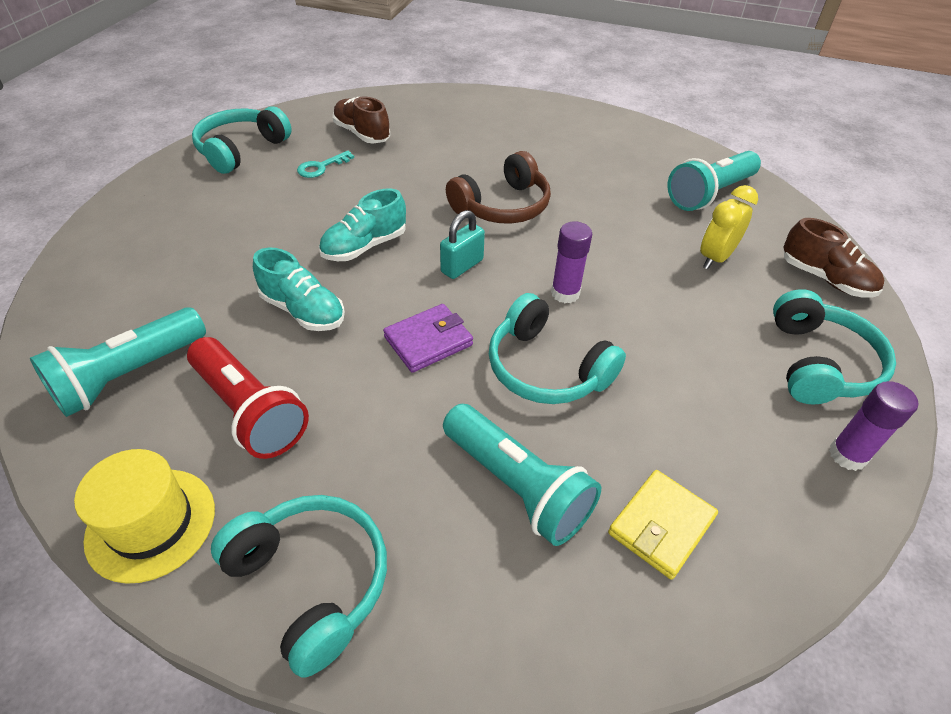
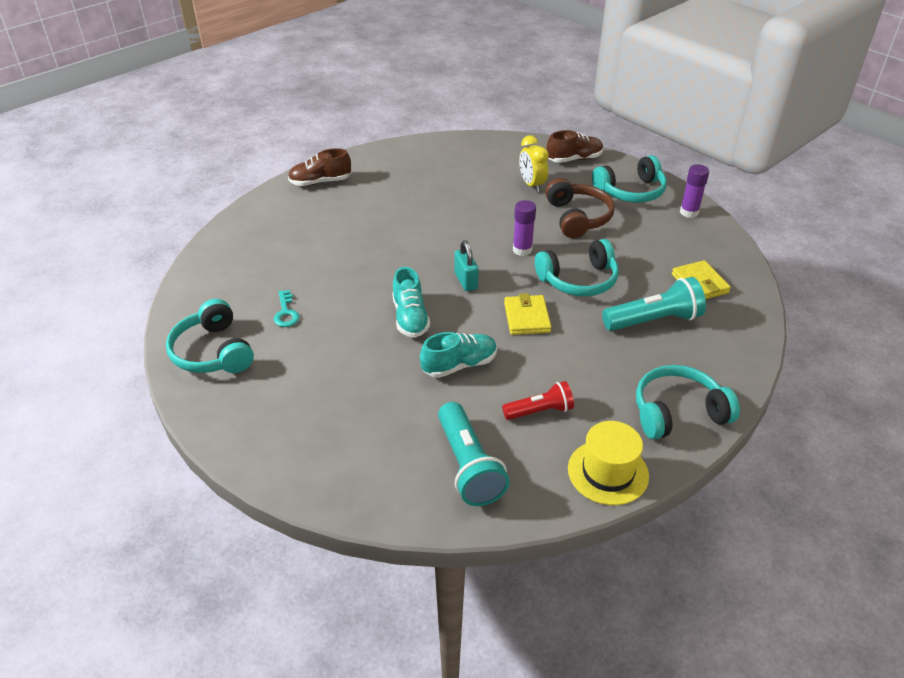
camera: 60 degrees left, 5 degrees down
(250, 411) = (540, 411): red flashlight -> red flashlight, size x0.63
(362, 134) = (257, 278): brown shoe -> brown shoe (320, 182)
(428, 341) = (527, 317): purple wallet -> yellow wallet
(502, 206) = (416, 242): brown headphones -> brown headphones (577, 217)
(709, 194) = (473, 160): turquoise flashlight -> none
(819, 363) = (631, 191): turquoise headphones -> turquoise headphones turned 120 degrees clockwise

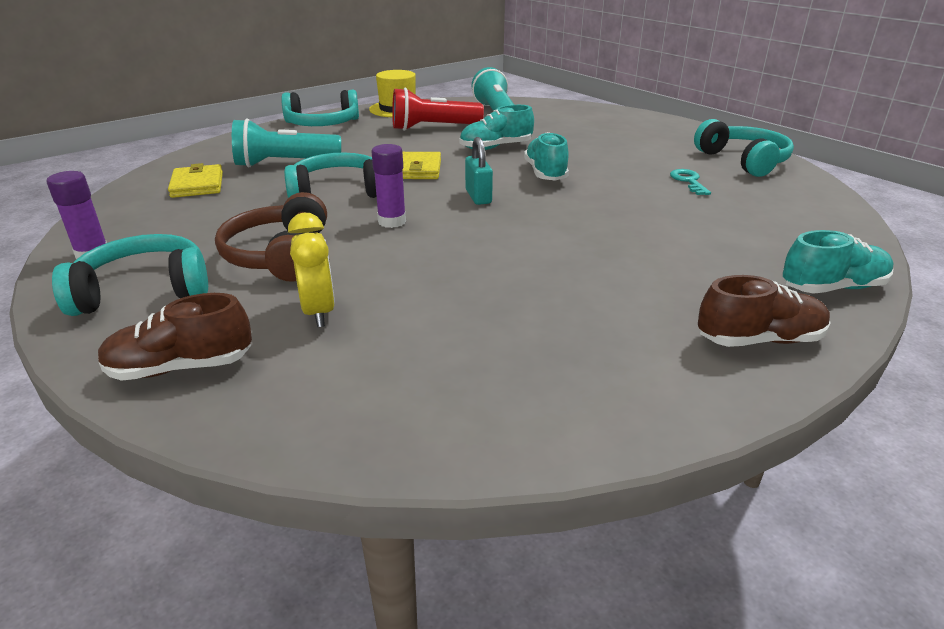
camera: 175 degrees left, 10 degrees down
(259, 212) = (832, 287): none -> turquoise shoe
(540, 411) = (433, 128): red flashlight -> red flashlight, size x1.58

